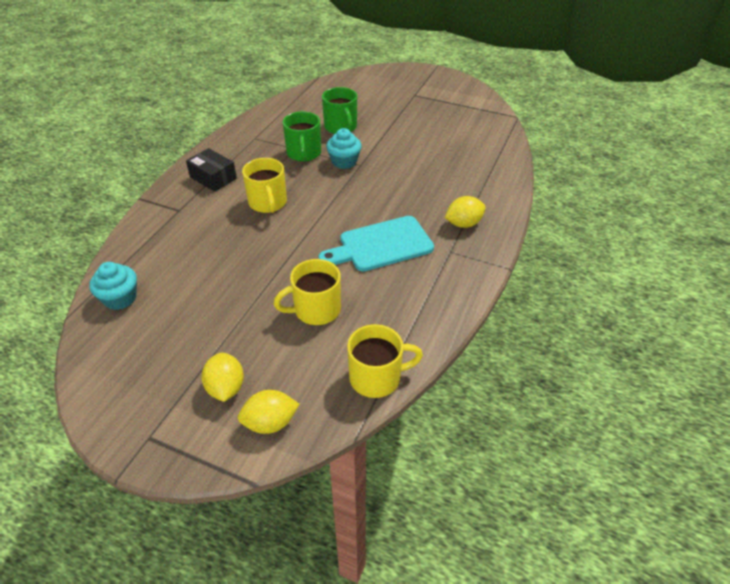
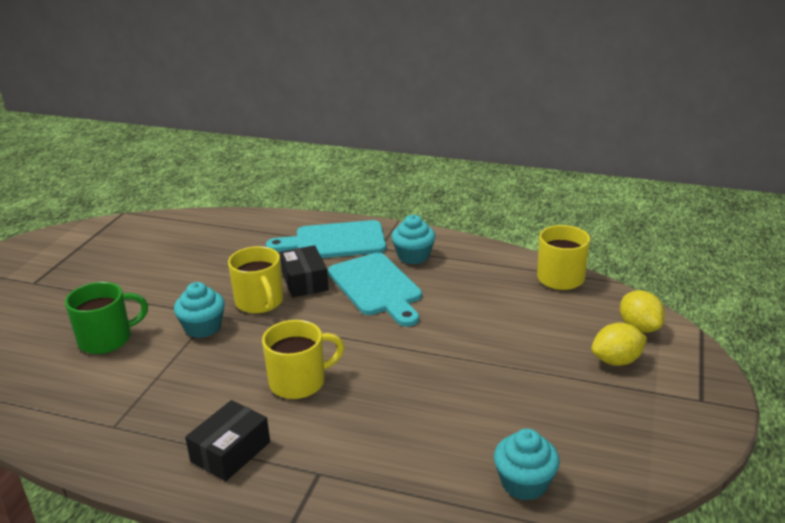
camera: 95 degrees left, 15 degrees down
(304, 153) = (174, 366): green mug -> none
(316, 310) = (489, 319): yellow mug -> yellow mug (260, 302)
(397, 206) = (305, 281): none -> black box
(432, 272) = (413, 256): none -> turquoise cupcake
(463, 224) = (334, 241): yellow lemon -> turquoise cutting board

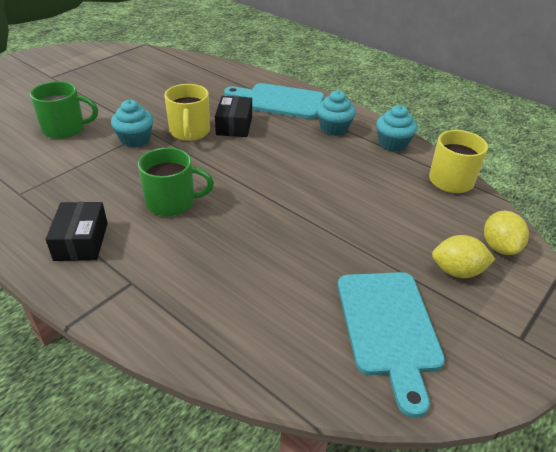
camera: 20 degrees right, 10 degrees up
(230, 452) = (81, 241): black box -> black box turned 60 degrees counterclockwise
(299, 382) = (172, 202): yellow mug -> green mug
(376, 287) = (286, 145): turquoise cutting board -> turquoise cutting board (389, 328)
(524, 483) = (294, 357): turquoise cupcake -> turquoise cupcake (392, 144)

